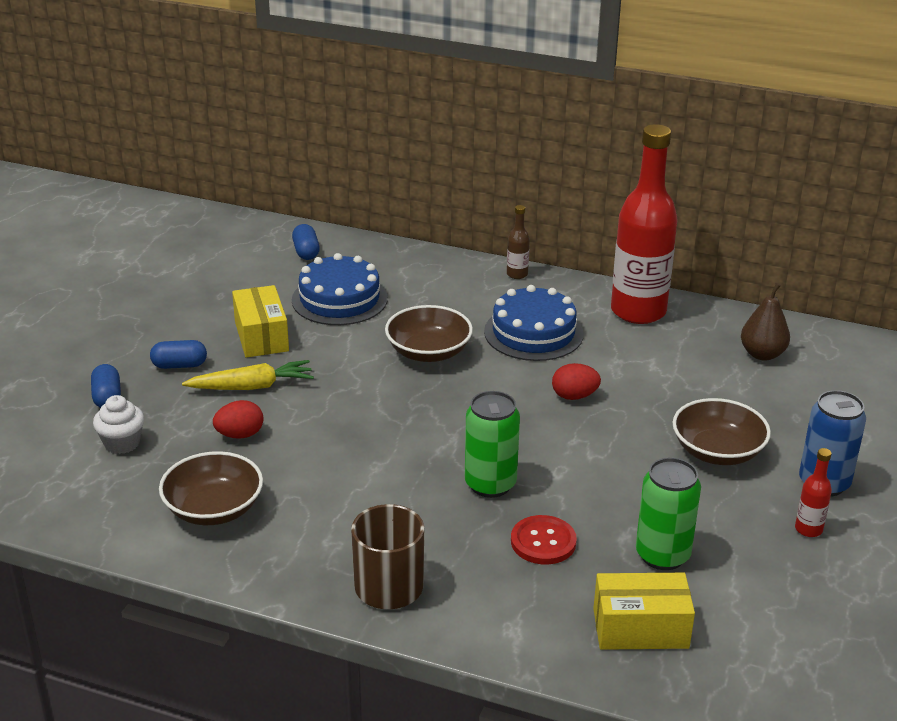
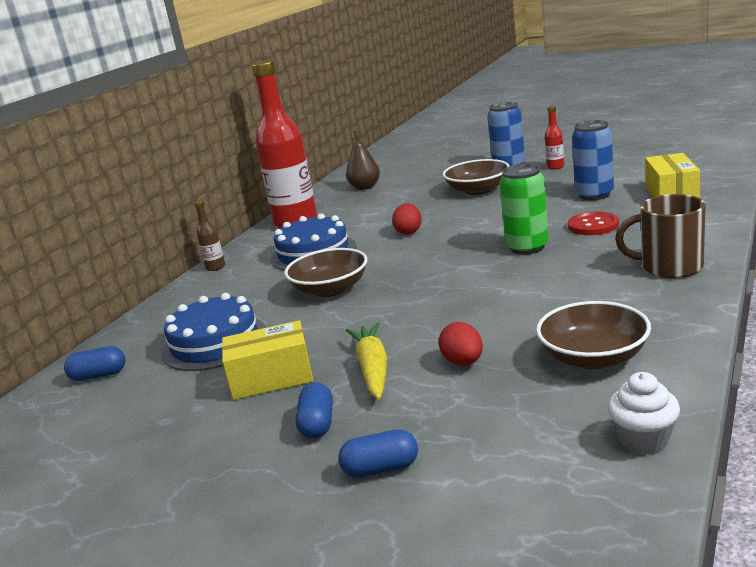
camera: 80 degrees left, 10 degrees down
(122, 443) = (483, 437): white cupcake -> white cupcake (644, 440)
(662, 555) = (594, 195): green can -> blue can

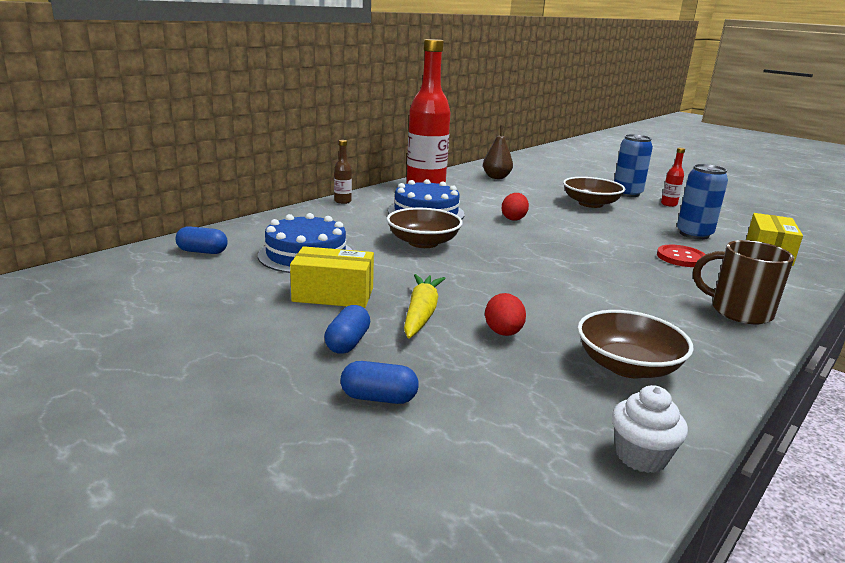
camera: 10 degrees right, 0 degrees up
(527, 247) = (611, 258): green can -> none

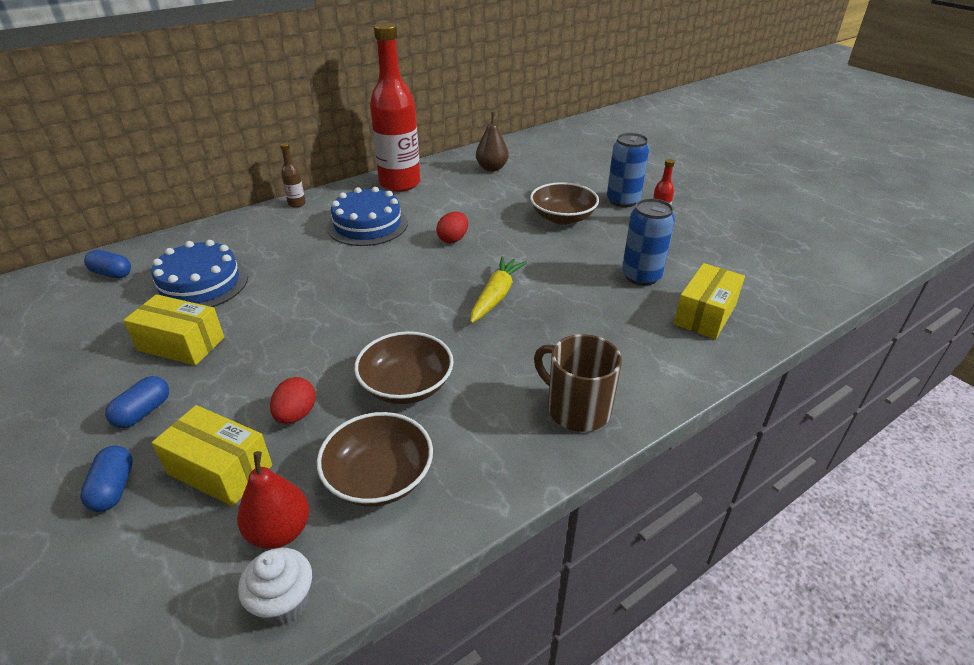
camera: 15 degrees right, 15 degrees up
(379, 398) = (114, 488): blue capsule -> blue capsule turned 60 degrees clockwise
(421, 314) = (240, 379): yellow carrot -> yellow carrot (496, 296)
(423, 242) = (326, 273): brown bowl -> brown bowl (406, 385)
(473, 375) = (220, 469): none -> yellow box
(580, 410) = (280, 531): none -> red pear
(681, 258) = (589, 315): red button -> none

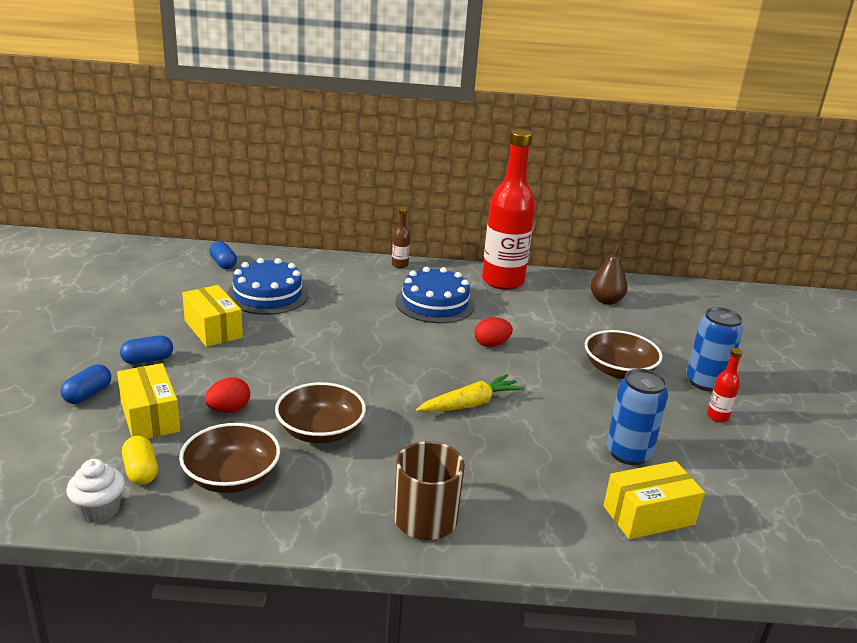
camera: 35 degrees right, 10 degrees down
(280, 531) = (141, 471): red pear -> yellow capsule

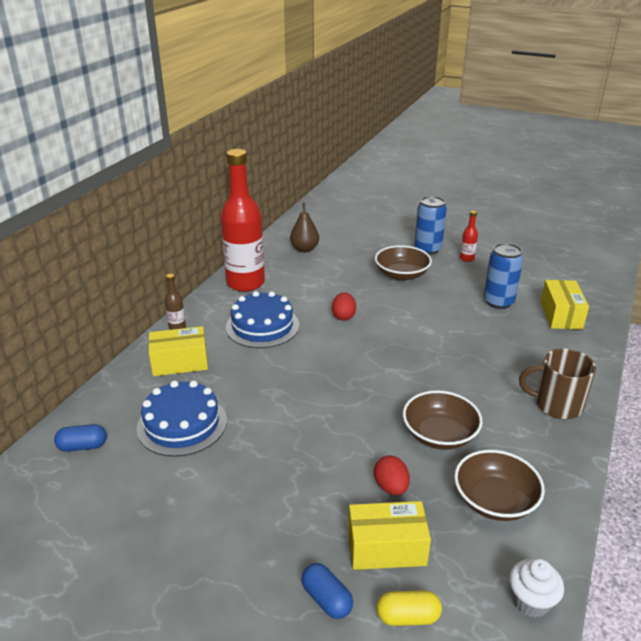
camera: 65 degrees left, 5 degrees up
(141, 471) = (476, 564): yellow capsule -> yellow capsule (408, 617)
(148, 360) = (273, 539): blue capsule -> none
(213, 329) = (233, 476): yellow box -> yellow box (180, 362)
(470, 404) = (424, 349): yellow carrot -> none

